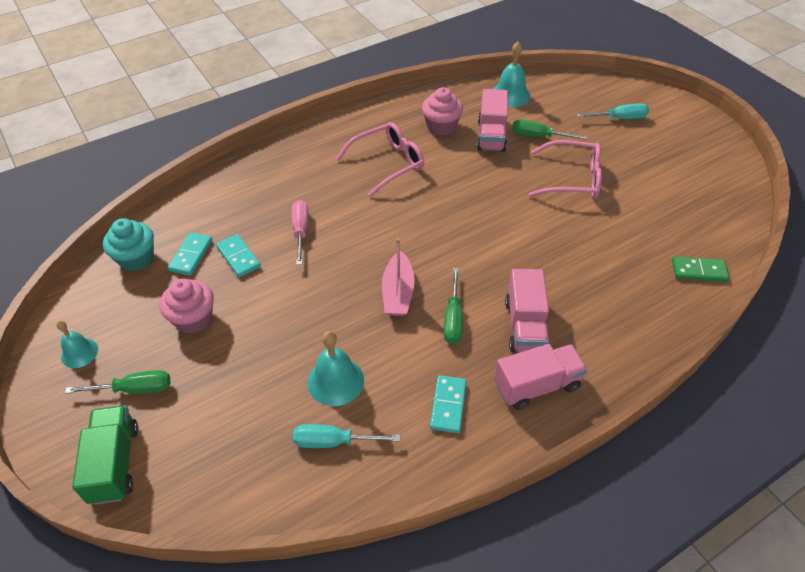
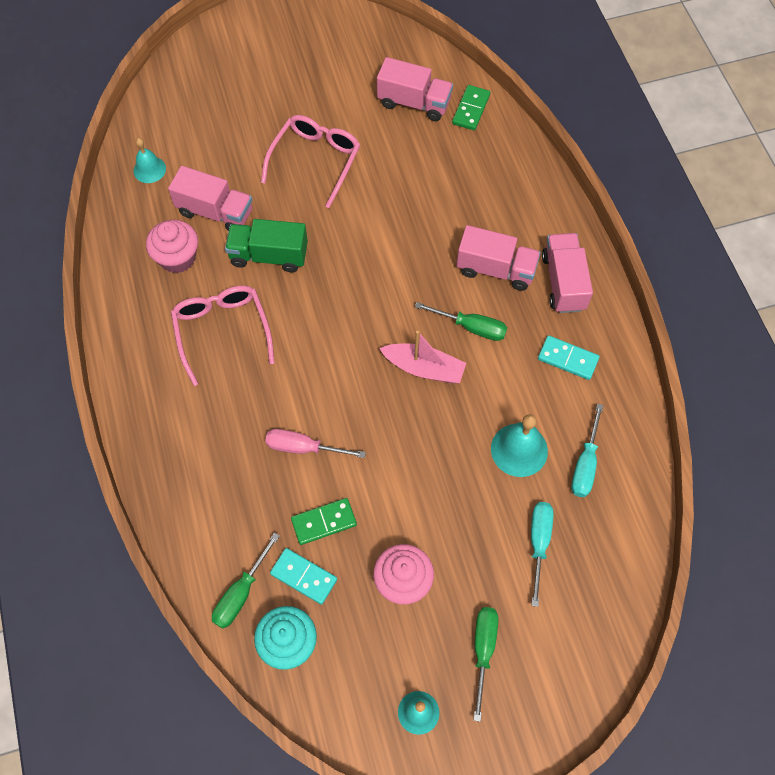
camera: 75 degrees left, 15 degrees up
(115, 463) = (568, 672): green truck -> green truck (269, 255)
(238, 257) = (324, 522): turquoise domino -> green domino
(510, 95) = (149, 169): turquoise bell -> turquoise bell, size x0.65
(538, 136) = (235, 167): green screwdriver -> green screwdriver (241, 593)
(619, 118) = (237, 82): turquoise screwdriver -> turquoise screwdriver (538, 543)
(676, 228) = (414, 103): none -> pink truck

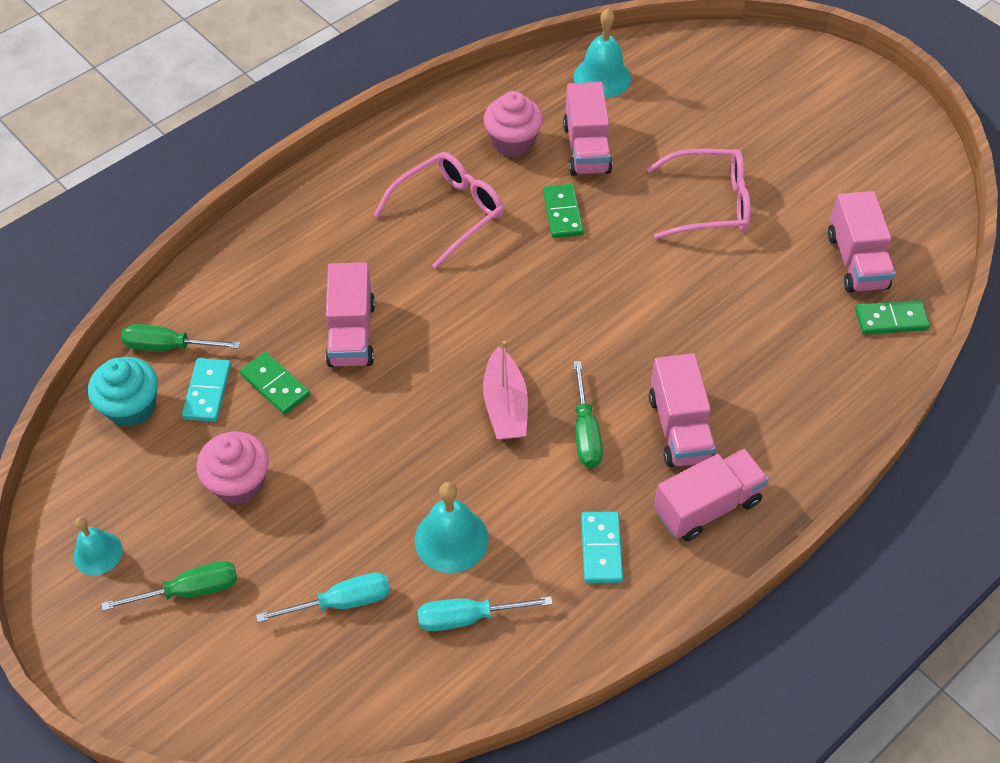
camera: 65 degrees right, 10 degrees down
(149, 169) = (602, 77): turquoise bell -> turquoise bell, size x1.53
(269, 255) = (562, 213): green truck -> green domino
(303, 448) = (351, 333): pink screwdriver -> pink truck

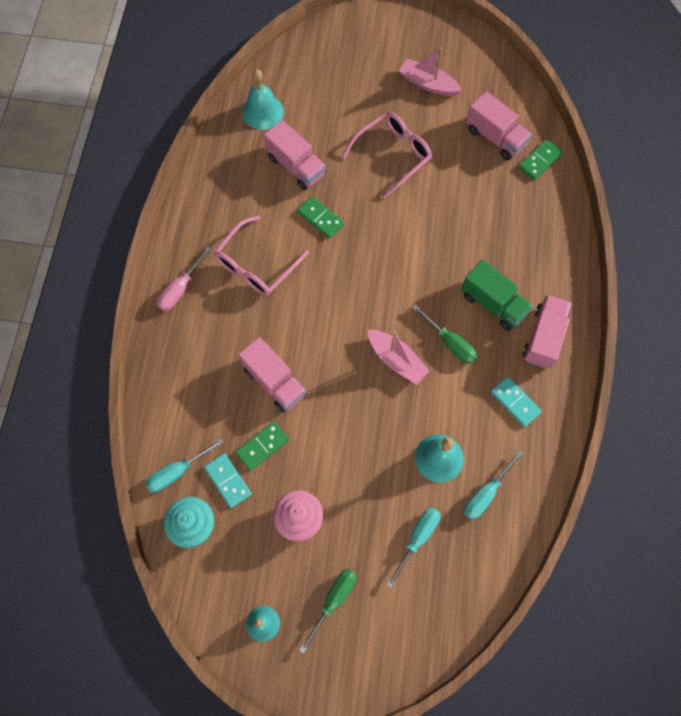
camera: 40 degrees left, 15 degrees up
(168, 346) = (177, 472): green screwdriver -> turquoise screwdriver
(275, 385) = (262, 446): green domino -> green domino turned 45 degrees counterclockwise
(347, 184) = (180, 289): none -> pink screwdriver
(448, 213) = (257, 264): pink glasses -> pink glasses turned 150 degrees counterclockwise
(513, 142) = (251, 191): pink cupcake -> none
(679, 428) = (493, 304): pink truck -> green truck
(824, 159) = (428, 84): none -> pink boat

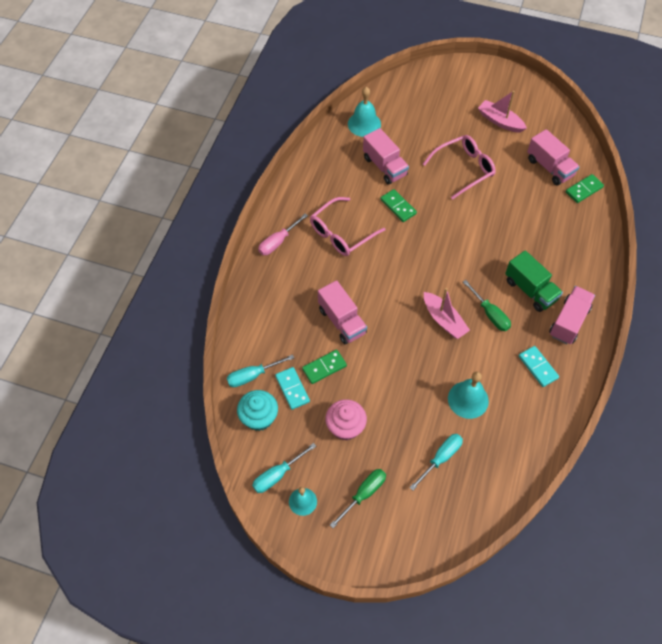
camera: 10 degrees right, 10 degrees down
(486, 493) = (503, 433): turquoise screwdriver -> turquoise screwdriver (277, 475)

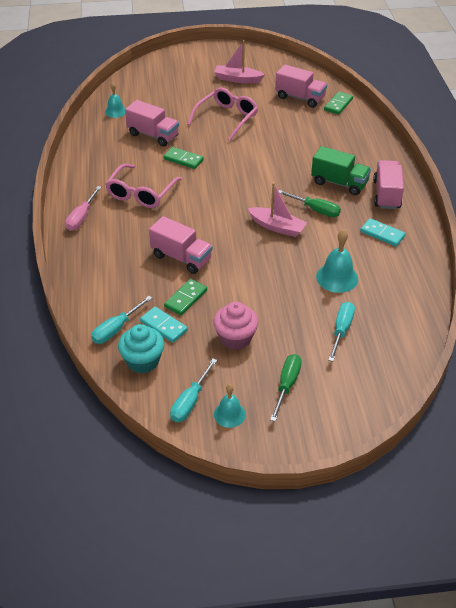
camera: 25 degrees left, 15 degrees down
(364, 124) = (115, 111): turquoise bell -> turquoise bell, size x0.65

